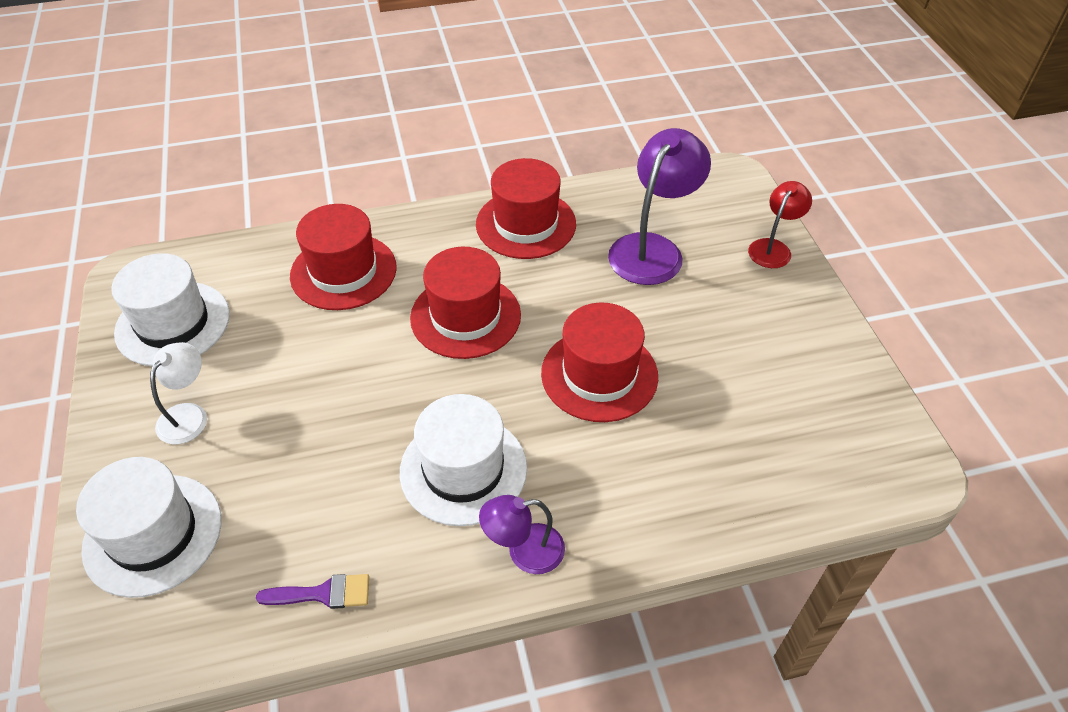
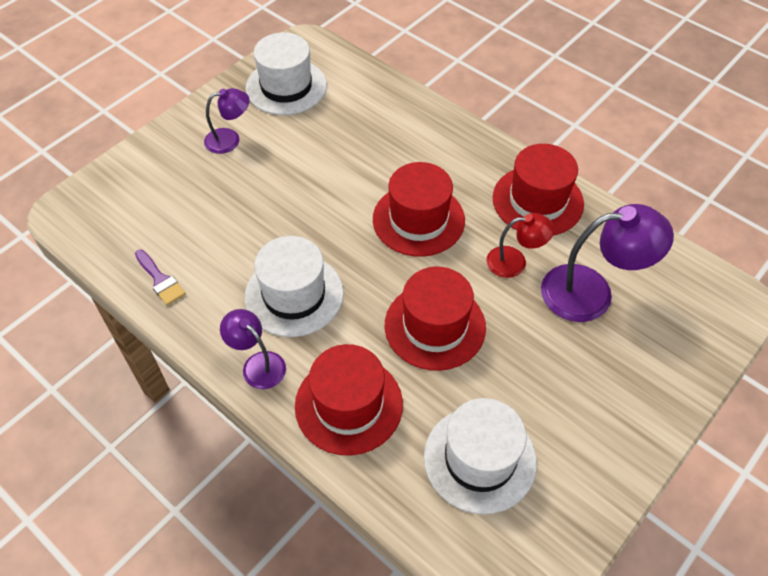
camera: 55 degrees right, 5 degrees up
(153, 534) = (145, 180): white hat -> white hat (480, 459)
(188, 415) = (230, 139): white lamp -> purple lamp
(343, 271) = (397, 134): red hat -> red hat (349, 405)
(773, 248) = (678, 376): red lamp -> red lamp (515, 262)

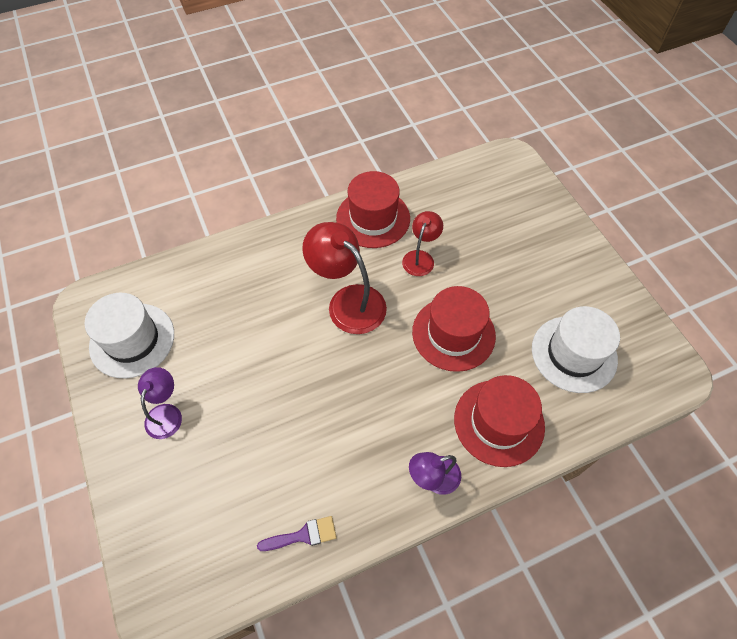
camera: 65 degrees left, 5 degrees up
(294, 295) = (376, 423): white hat -> none
(418, 220) = (348, 301): red hat -> red lamp
(591, 292) = (468, 226): purple lamp -> none

